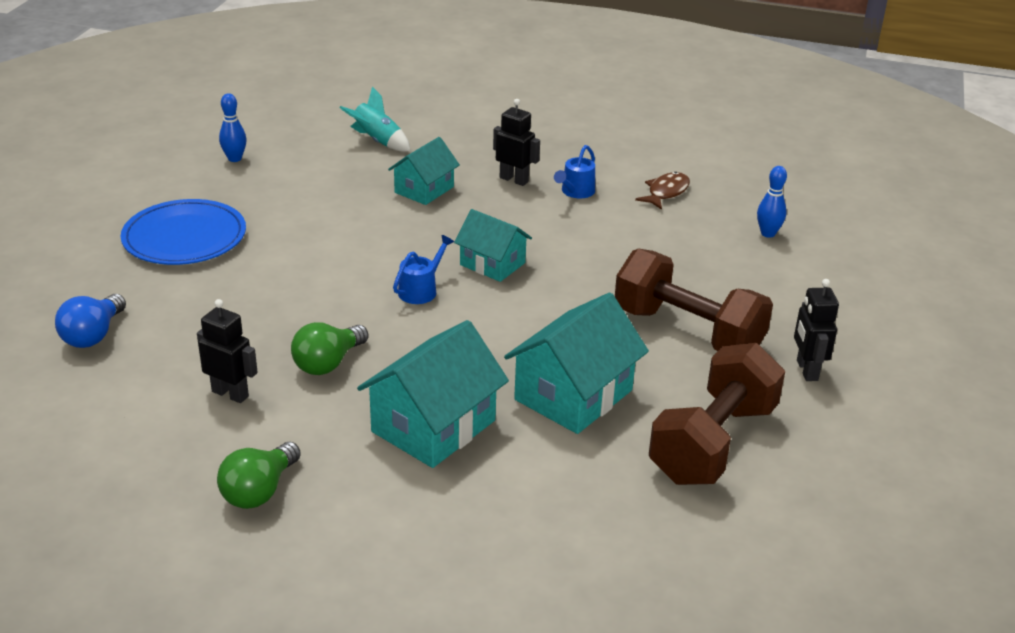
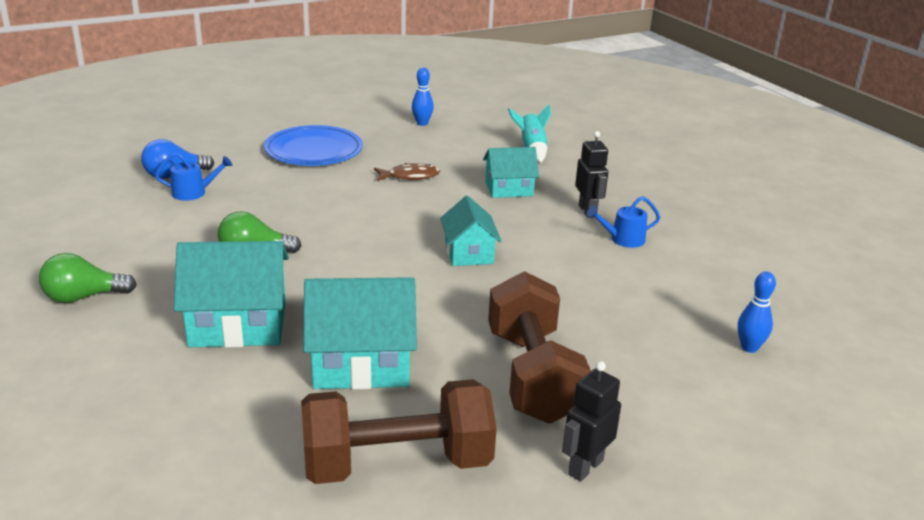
camera: 45 degrees right, 5 degrees down
(230, 394) = (174, 239): black robot -> none
(421, 290) = (390, 243): blue watering can -> blue watering can (193, 193)
(666, 192) = (704, 274): brown fish -> brown fish (410, 176)

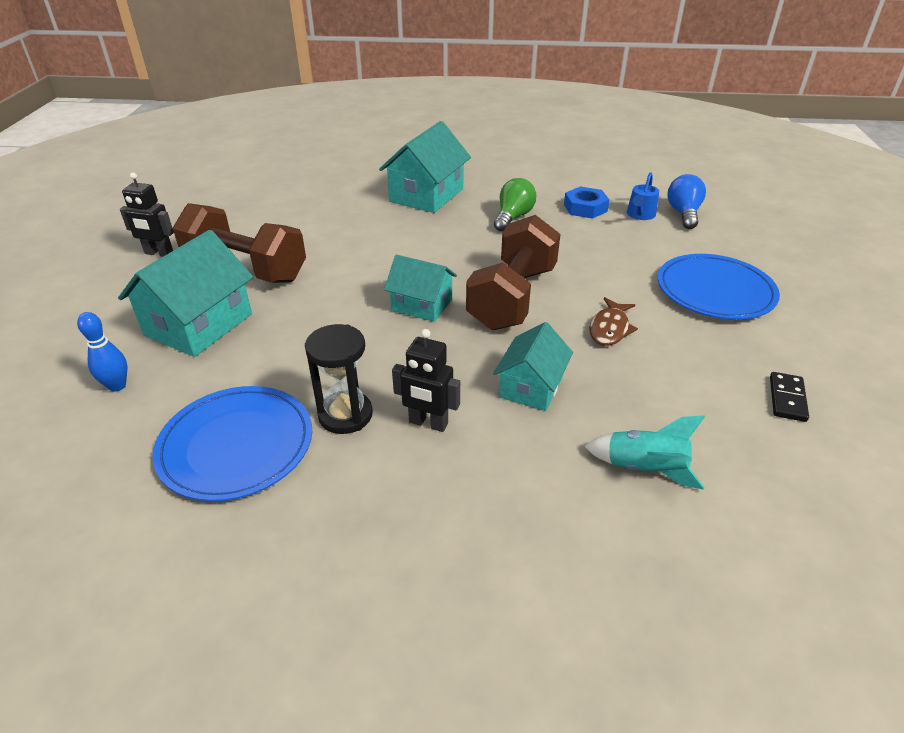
camera: 125 degrees right, 10 degrees up
(83, 297) = (506, 162): green light bulb -> none
(197, 221) = (585, 208): none -> blue nut
(361, 363) = (339, 219): turquoise house -> turquoise house (199, 324)
(397, 464) = (248, 206): brown dumbbell -> brown dumbbell (512, 297)
(422, 123) = (787, 399): blue bowling pin -> black domino
(585, 467) = (159, 253): black robot -> black robot turned 120 degrees clockwise
(623, 239) = (345, 415): blue watering can -> black hourglass
(703, 266) = (236, 445): none -> blue plate

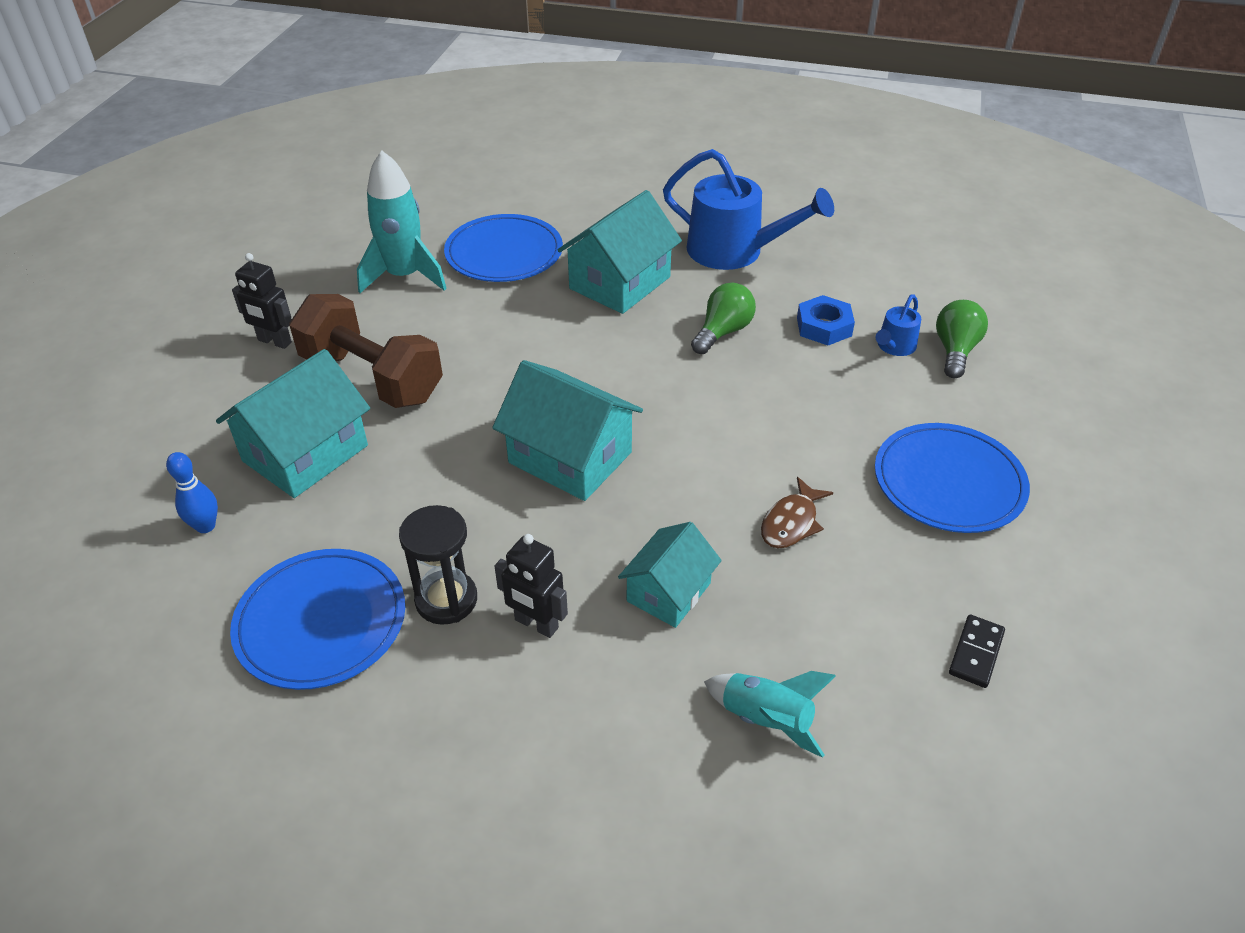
camera: 10 degrees right, 5 degrees up
(258, 204) = (404, 276): none -> turquoise rocket
(333, 185) = (504, 253): none -> blue plate
(421, 305) = (570, 457): turquoise house -> turquoise house, size x1.59
(504, 171) = (734, 251): none -> blue watering can
(512, 297) = (684, 460): brown dumbbell -> none
(683, 213) = (955, 351): blue light bulb -> green light bulb

